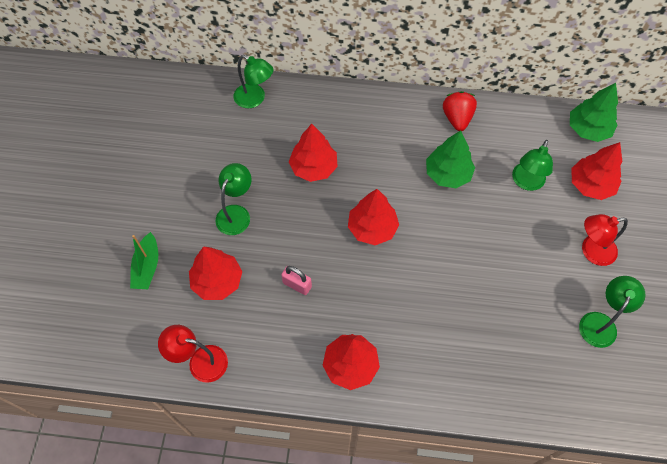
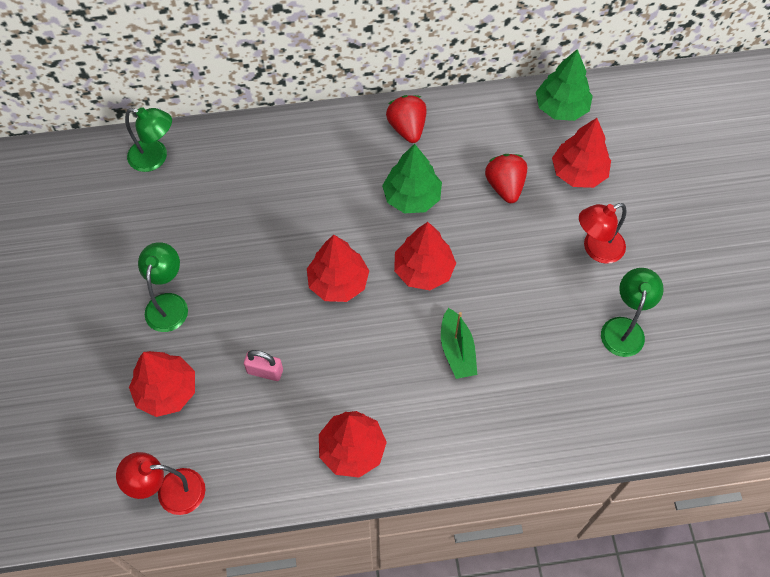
camera: 15 degrees left, 0 degrees up
(147, 267) = (74, 395): green boat -> green boat (457, 350)
(314, 167) = (250, 226): red tree -> red tree (423, 270)
(526, 182) = (505, 186): green lamp -> red strawberry

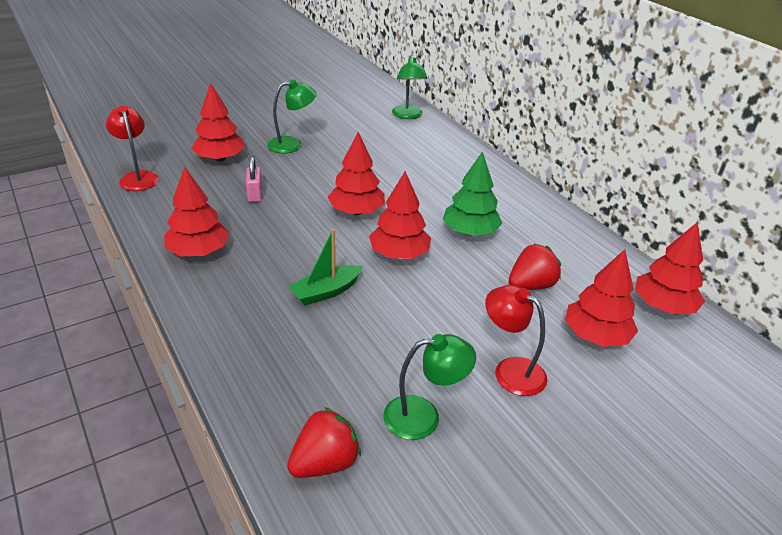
camera: 65 degrees right, 25 degrees down
(407, 128) = (539, 215): red strawberry -> red strawberry (325, 463)
(561, 108) = (663, 306): green tree -> red tree

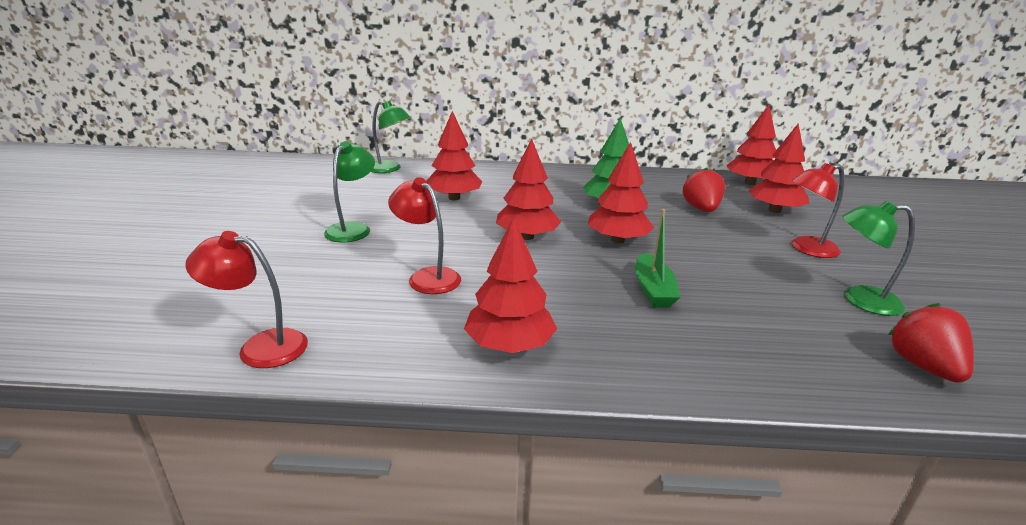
camera: 55 degrees left, 10 degrees down
(220, 159) = (313, 275): red tree -> red tree (454, 198)
(255, 195) = (427, 276): pink padlock -> red lamp
(423, 417) = (860, 299): green lamp -> green lamp turned 105 degrees counterclockwise

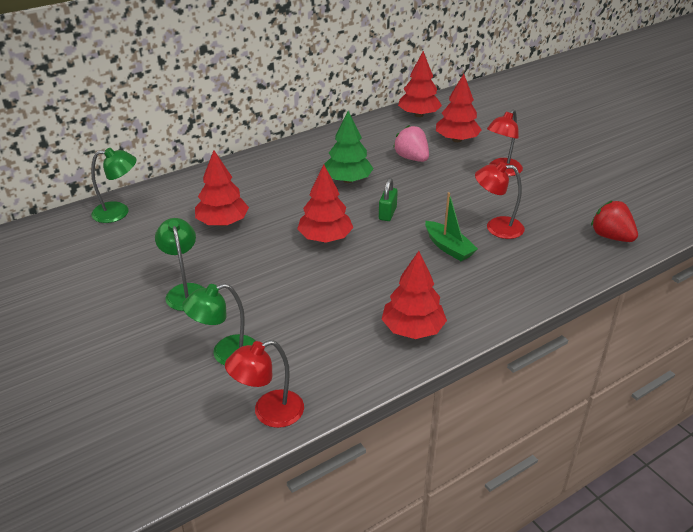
camera: 35 degrees left, 10 degrees up
(427, 276) = (301, 306): red lamp -> red lamp (496, 227)
(617, 240) = (387, 213): red tree -> green padlock
(701, 209) = (412, 158): red strawberry -> pink strawberry
(860, 299) = (556, 202): green lamp -> green lamp (226, 354)

